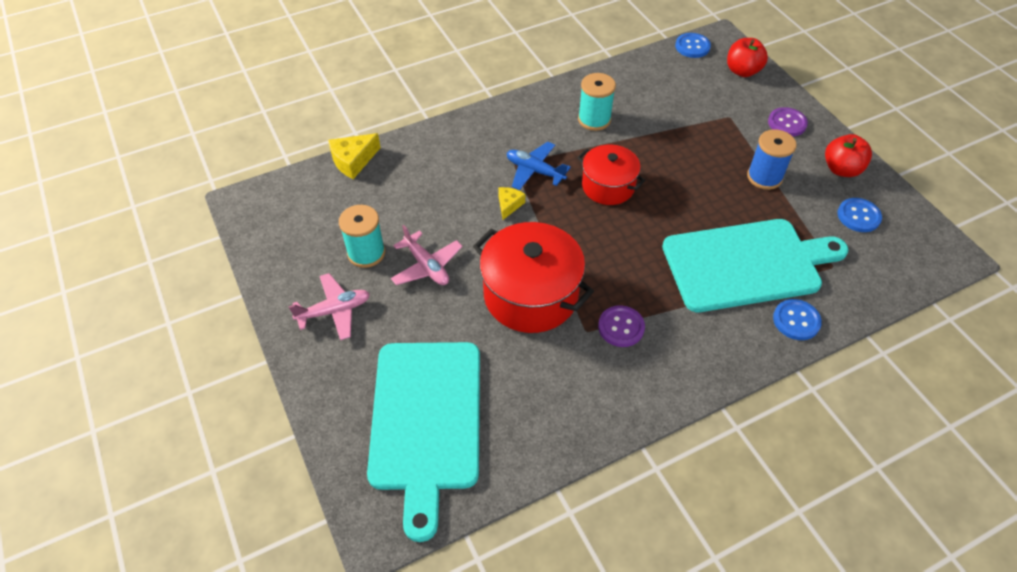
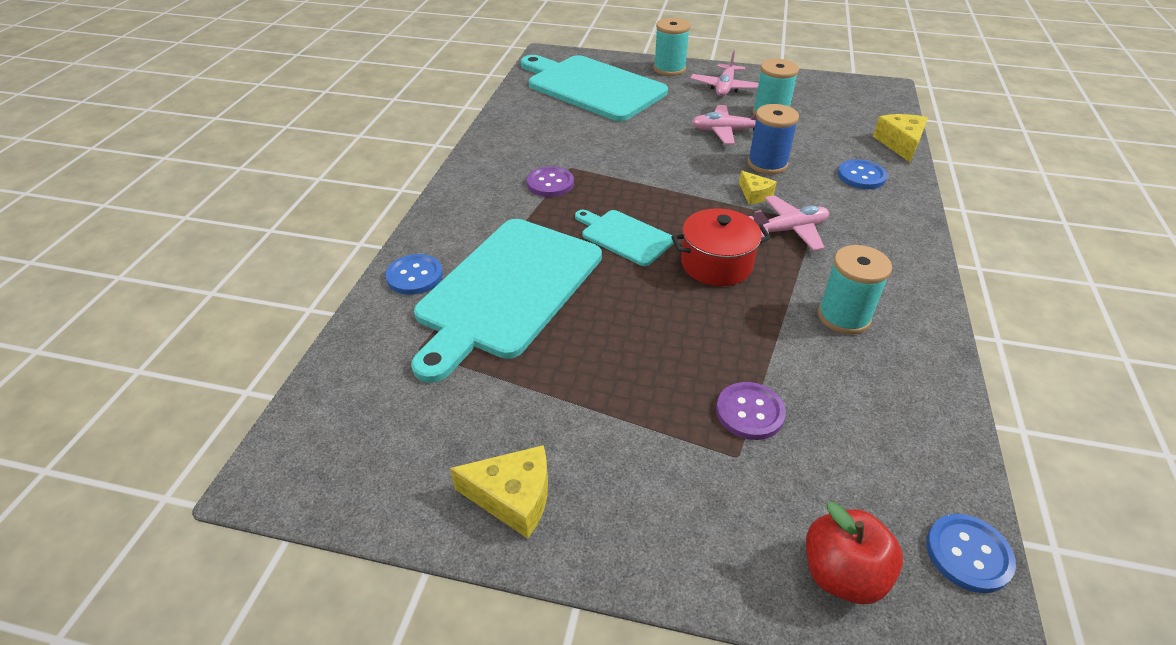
camera: 130 degrees right, 10 degrees down
(324, 381) = (669, 69): none -> turquoise spool
(531, 295) = (637, 160): red pot -> none
(535, 171) = (789, 230): blue plane -> pink plane
(632, 243) = (624, 236): none -> turquoise cutting board
(764, 177) = (593, 399): blue spool -> blue spool (767, 164)
(787, 123) = (661, 518): purple button -> purple button (749, 412)
(841, 169) = (513, 497): red apple -> yellow cheese
(858, 216) = (434, 437): blue button -> blue button (861, 176)

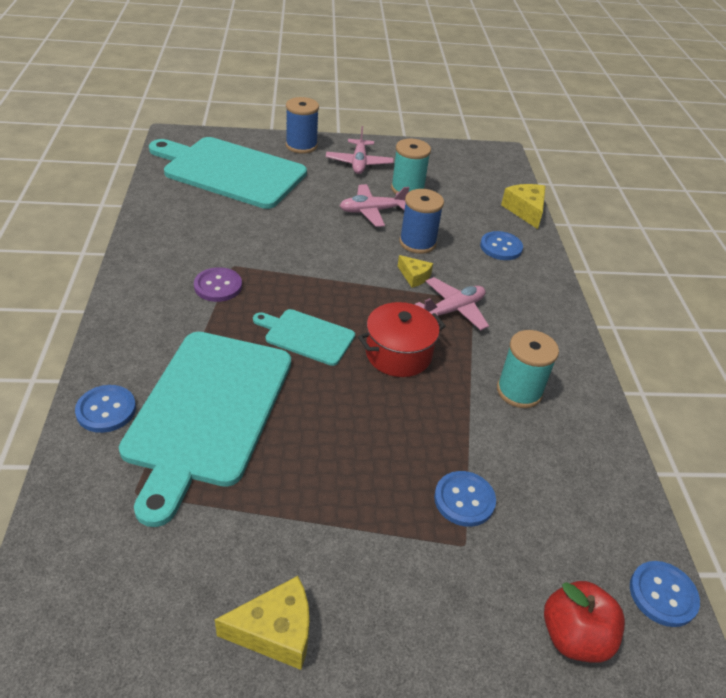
camera: 20 degrees left, 0 degrees up
(669, 69) = (301, 146): turquoise spool -> blue spool
(749, 412) = (464, 500): purple button -> blue button

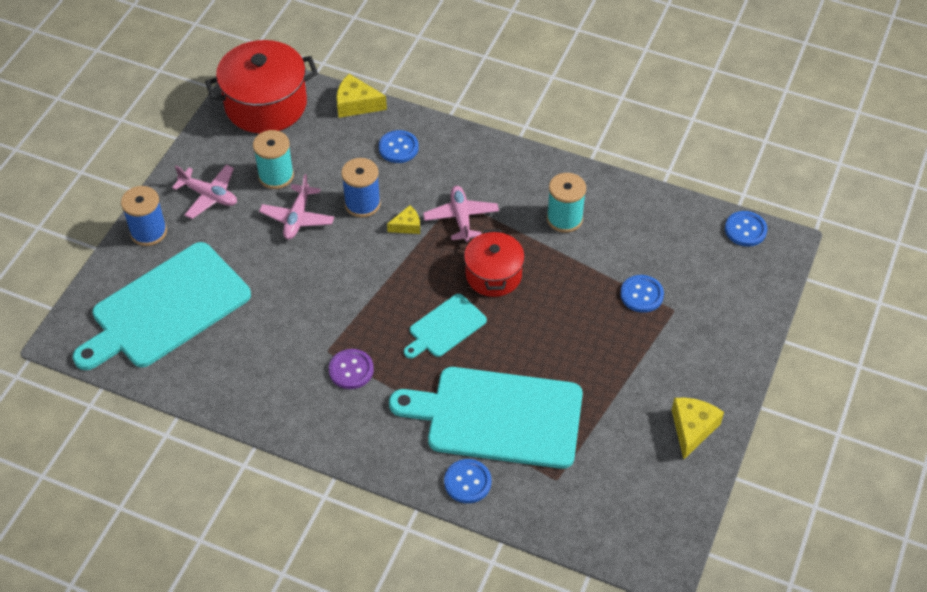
camera: 60 degrees left, 10 degrees up
(207, 411) = (498, 417): turquoise cutting board -> turquoise cutting board turned 150 degrees clockwise
(476, 166) = (266, 105): none -> red pot
(574, 636) = (752, 286): red apple -> none

